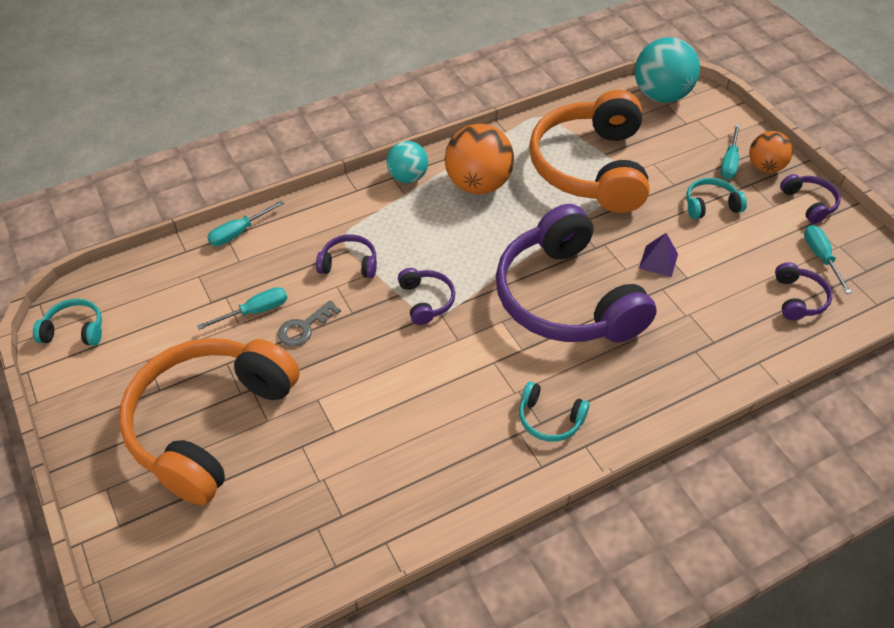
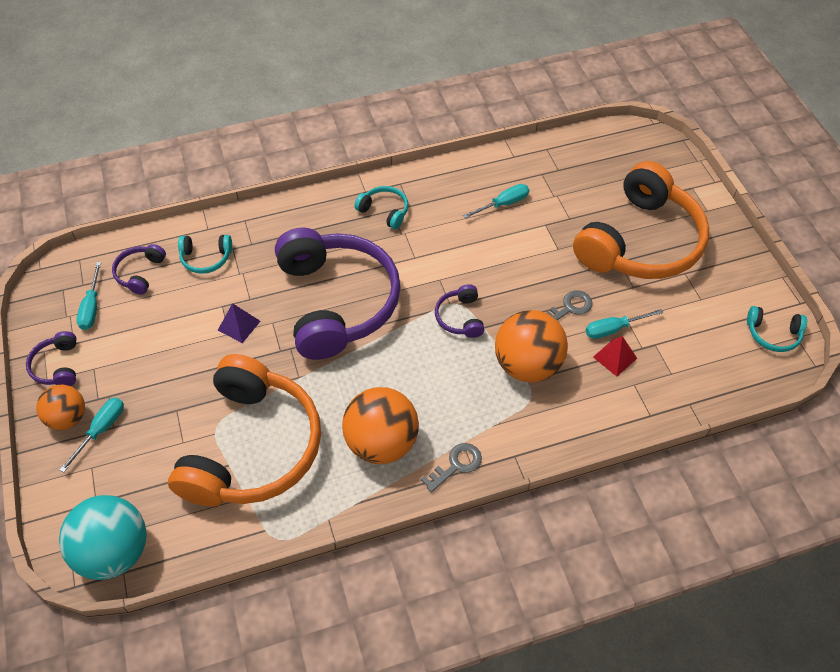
camera: 170 degrees left, 5 degrees up
(239, 232) = (638, 418): turquoise screwdriver -> turquoise screwdriver (503, 204)
(256, 283) = (615, 357): none -> red pyramid
(349, 264) = (527, 365): purple headphones -> orange ball
(408, 177) = (456, 465): turquoise ball -> grey key
(710, 205) = (155, 378): turquoise headphones -> turquoise headphones (206, 258)

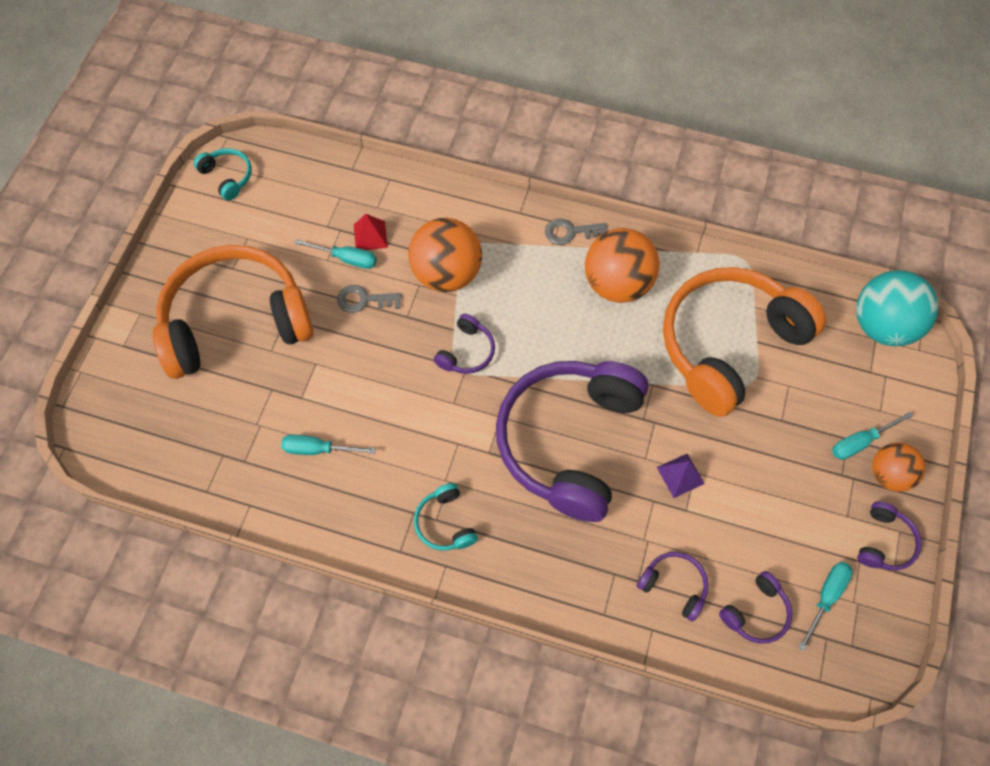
camera: 145 degrees left, 10 degrees up
(206, 258) = (674, 586): turquoise headphones -> purple headphones

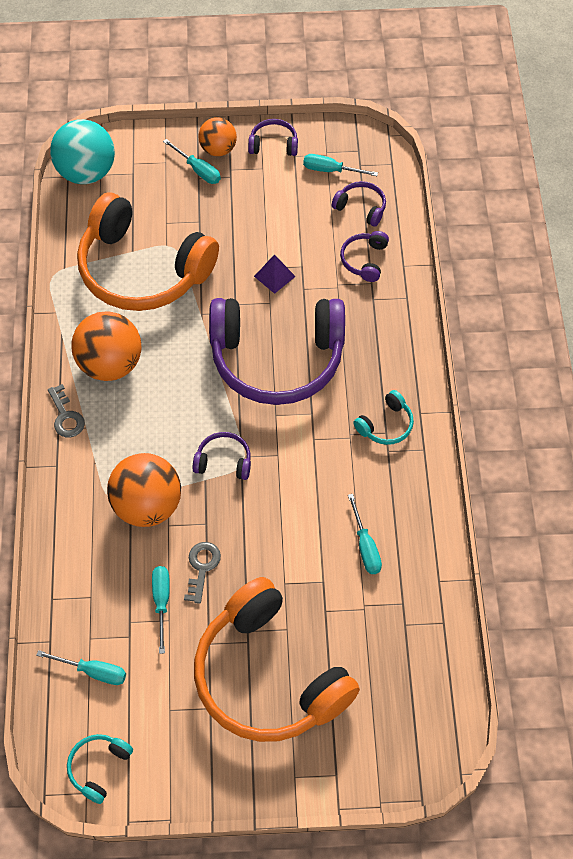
camera: 110 degrees left, 5 degrees down
(309, 192) = (93, 671): none -> turquoise screwdriver
(364, 300) = (202, 567): grey key -> grey key turned 150 degrees counterclockwise
(370, 236) = (127, 590): red pyramid -> none

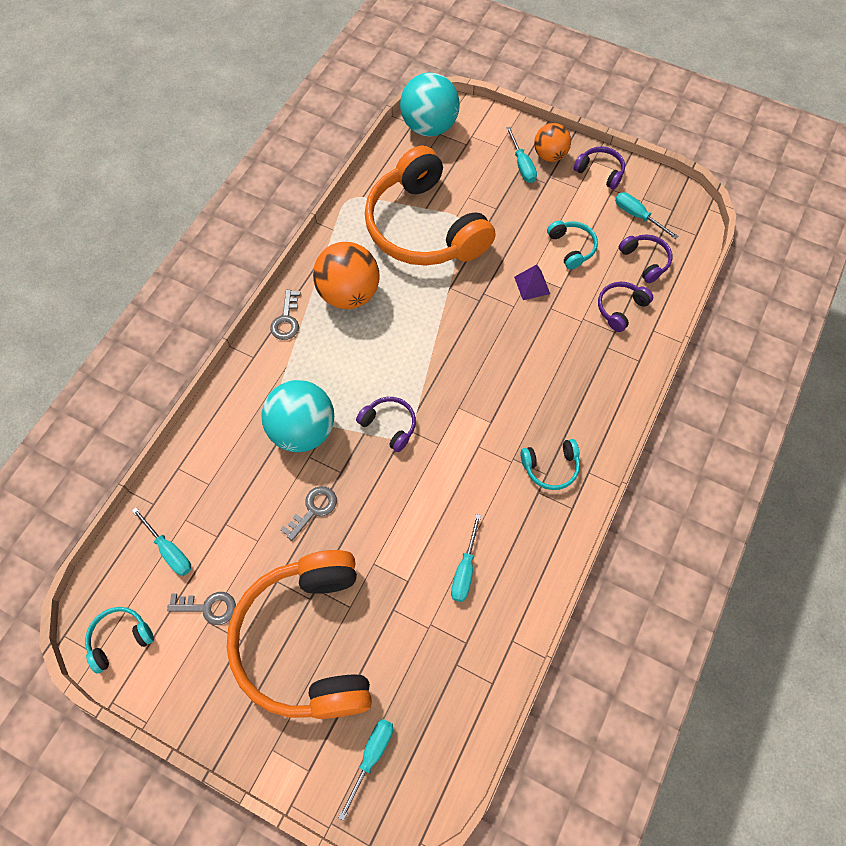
camera: 30 degrees right, 5 degrees up
(147, 505) = (303, 430): orange ball -> turquoise ball
(161, 602) = (261, 521): turquoise screwdriver -> turquoise screwdriver (371, 756)
(161, 698) = (208, 607): none -> grey key
(277, 358) = (490, 358): purple headphones -> none
(289, 226) = (571, 247): none -> turquoise headphones

